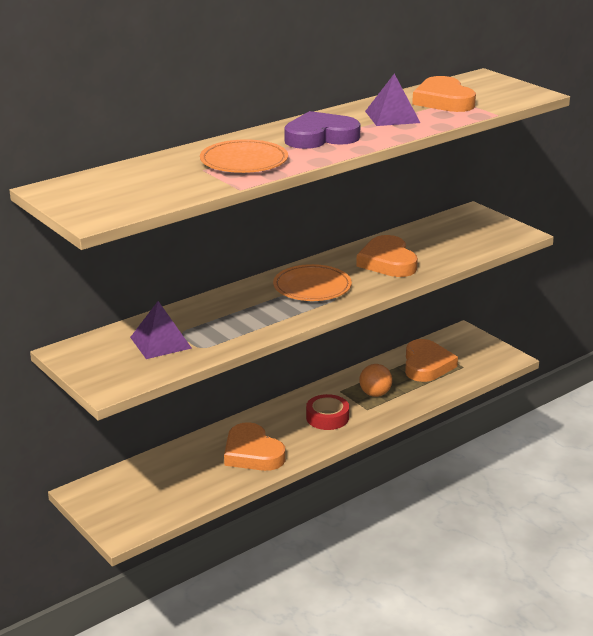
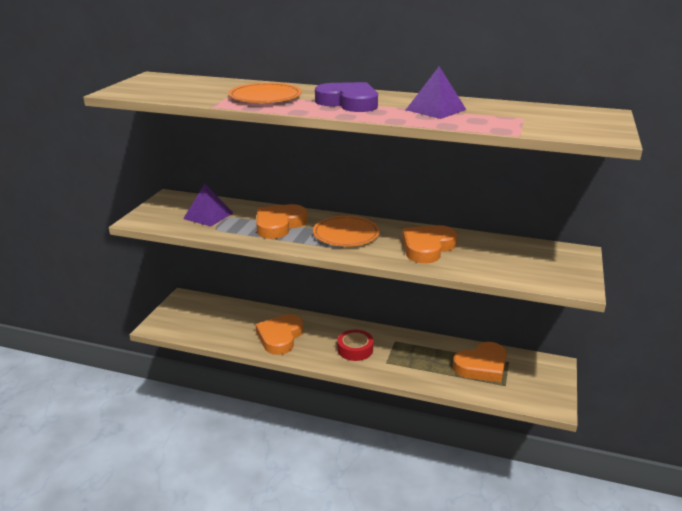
camera: 55 degrees right, 0 degrees up
(375, 394) = (410, 358): orange ball -> none
(443, 101) = (510, 114): orange heart -> orange heart (279, 225)

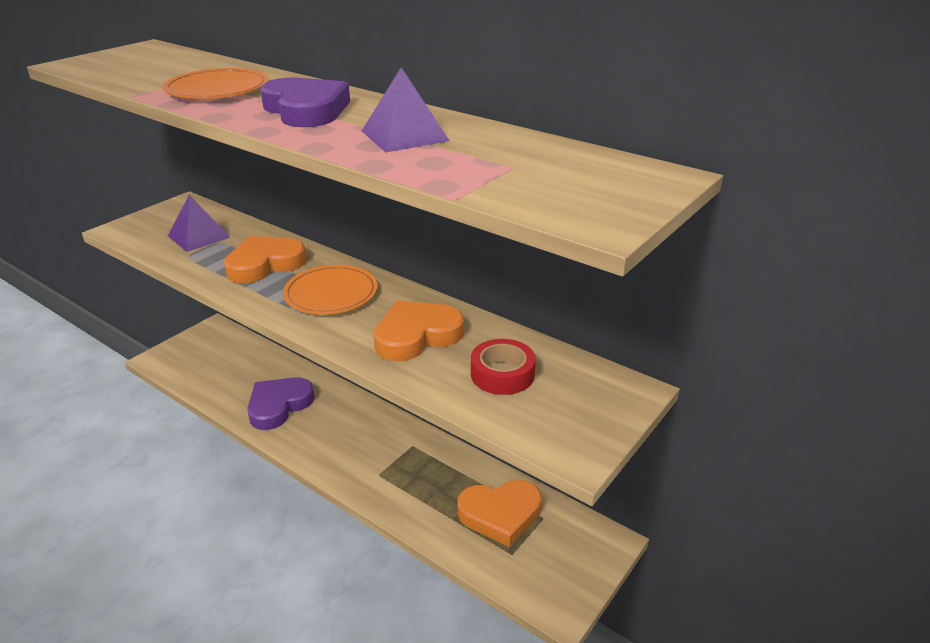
camera: 20 degrees right, 5 degrees up
(280, 337) = (279, 405): orange heart -> purple heart
(355, 349) = (354, 445): red tape -> red tape (502, 374)

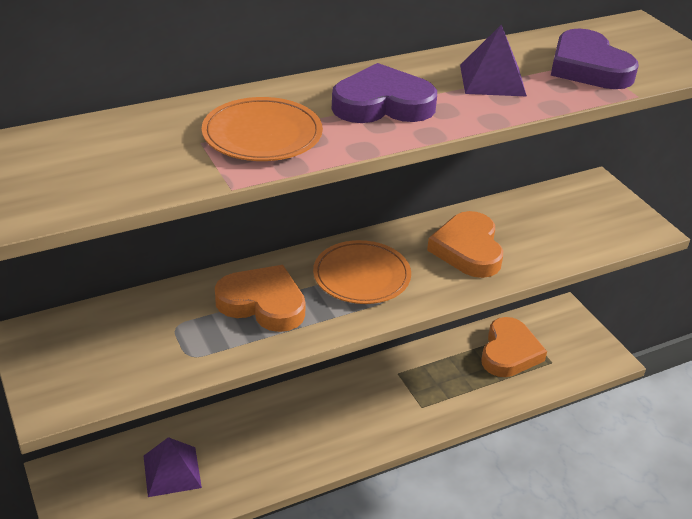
camera: 65 degrees left, 5 degrees up
(199, 236) = (144, 338): purple pyramid -> purple pyramid (172, 471)
(265, 264) = (263, 303): orange heart -> orange heart turned 120 degrees clockwise
(279, 405) = (269, 450): purple heart -> purple heart (588, 67)
(502, 374) = (547, 227): red tape -> none

